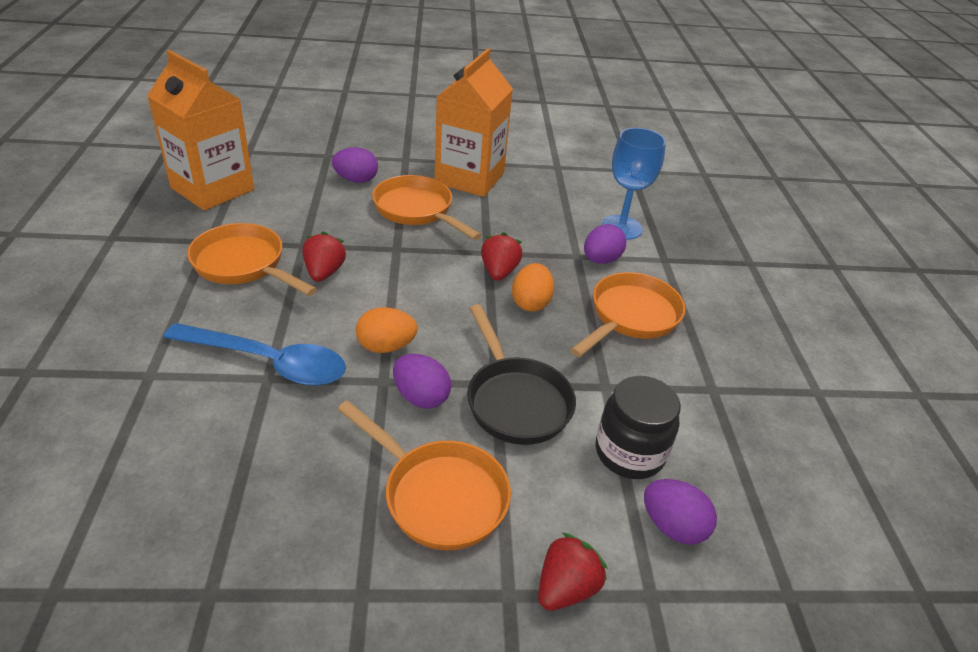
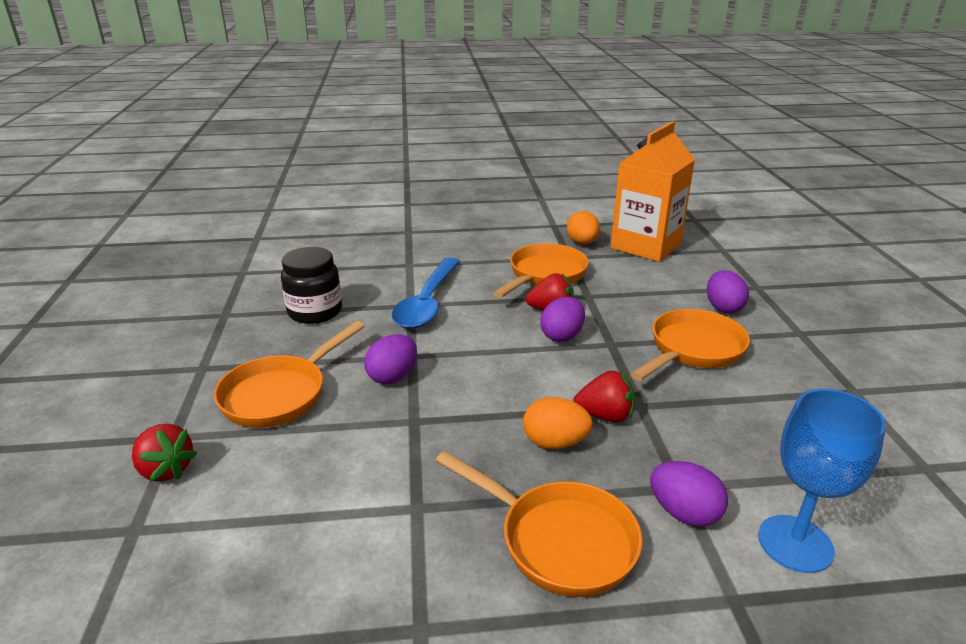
camera: 90 degrees right, 10 degrees down
(386, 346) = (456, 352): orange egg -> orange egg (582, 243)
(469, 178) = (802, 382): orange carton -> none
(515, 400) = (390, 434): black pan -> none
(629, 453) = (311, 523): black jar -> black jar (315, 312)
(672, 526) = (204, 554): purple egg -> purple egg (562, 336)

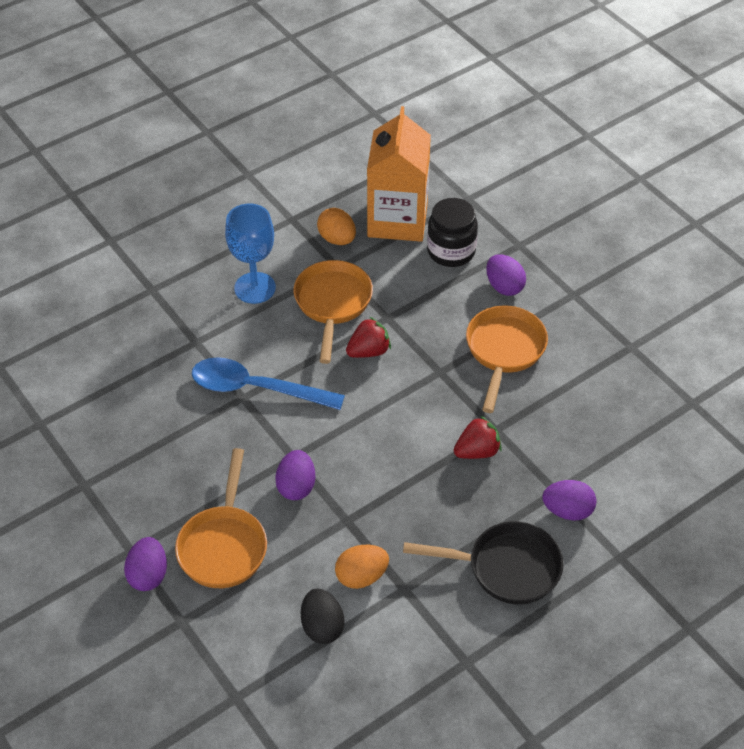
camera: 30 degrees left, 20 degrees up
(166, 470) = (207, 648): red strawberry -> none
(293, 503) = (322, 626): none -> black egg
(315, 312) = (164, 444): black jar -> black jar (451, 251)
(427, 303) = (256, 388): blue spoon -> blue spoon turned 120 degrees clockwise
(555, 443) = (458, 493): orange egg -> orange egg (361, 576)
(559, 540) = (506, 568): orange pan -> black pan
(562, 336) = (396, 379): purple egg -> purple egg (148, 575)
(795, 543) = (638, 502): blue goblet -> blue goblet (255, 288)

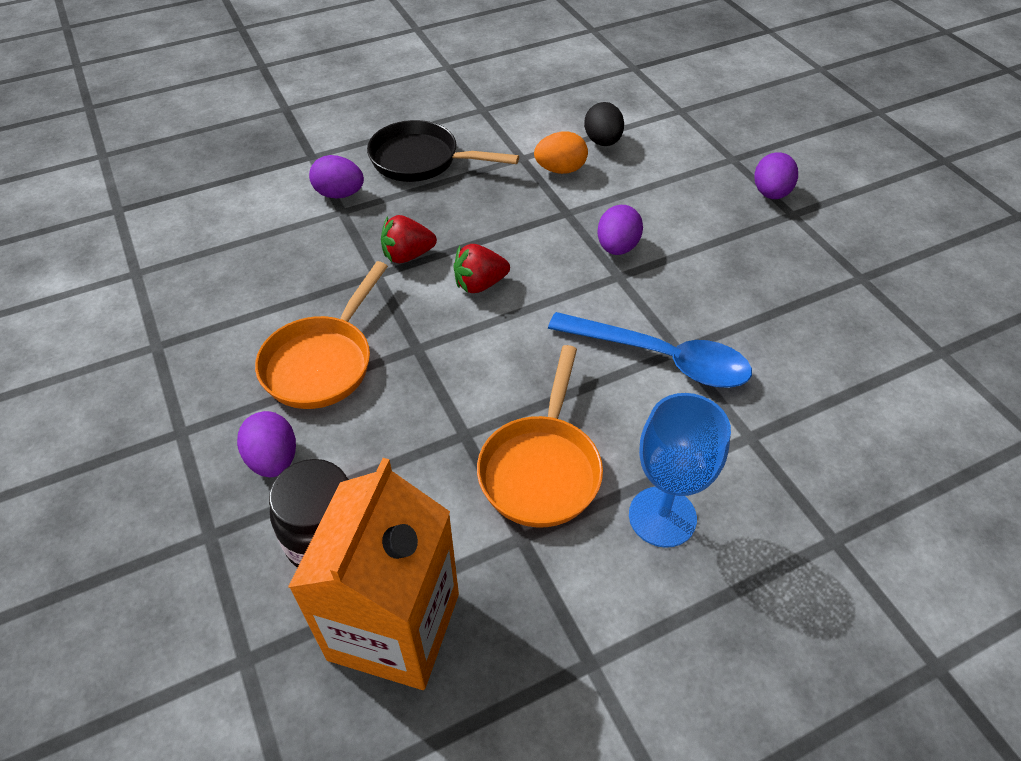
camera: 170 degrees left, 0 degrees up
(224, 545) = (696, 207): orange pan -> none
(337, 239) = (513, 598): orange egg -> none
(368, 351) = (503, 387): red strawberry -> red strawberry (480, 284)

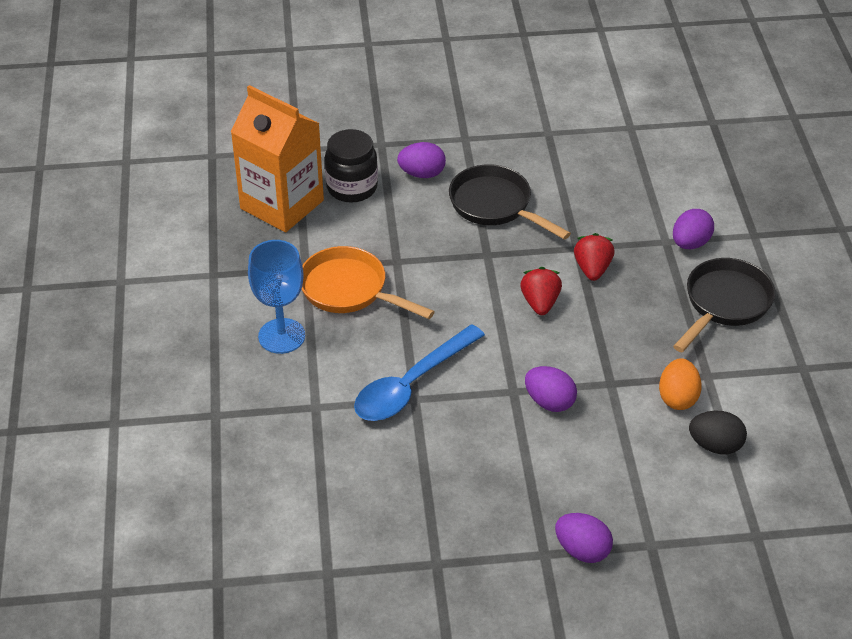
camera: 110 degrees right, 5 degrees down
(322, 362) = (495, 206): orange pan -> black pan

